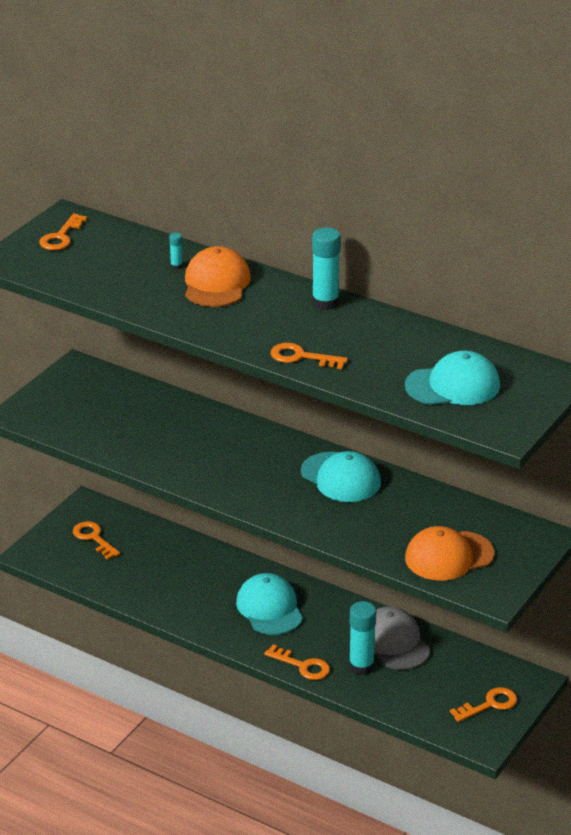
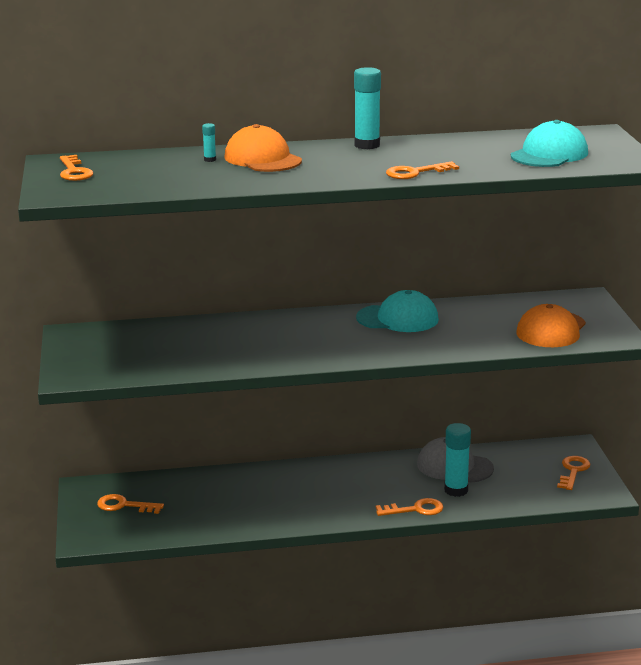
camera: 40 degrees left, 10 degrees down
(269, 608) = (335, 487): turquoise cap -> none

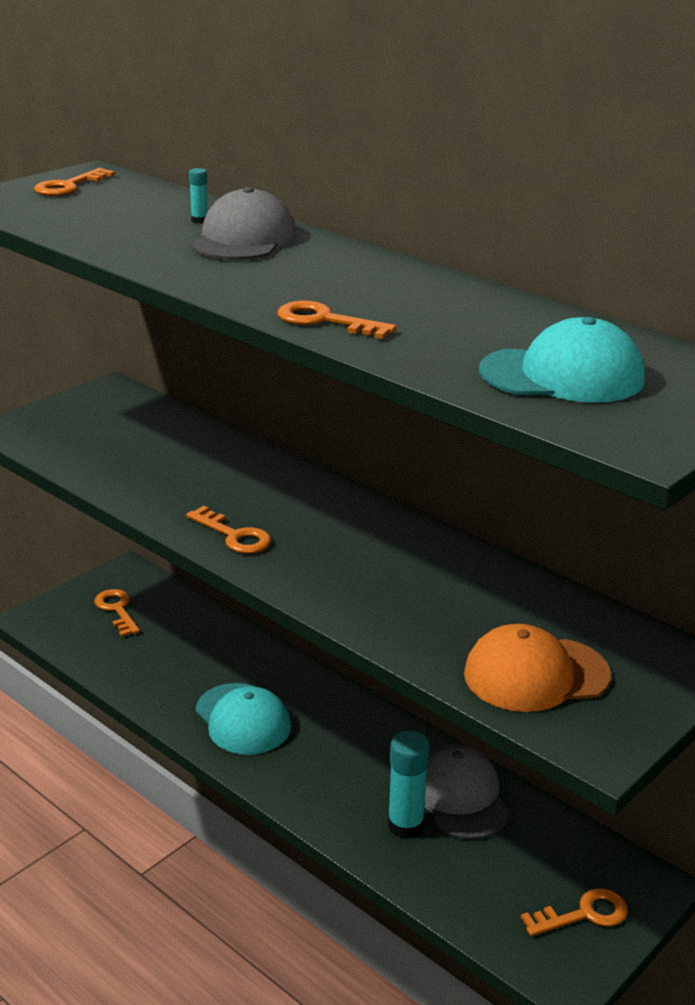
camera: 50 degrees right, 5 degrees up
(262, 159) = (244, 239): orange cap -> grey cap
(367, 145) = (391, 269): turquoise glue stick -> none
(397, 319) = (399, 546): turquoise cap -> turquoise cap (243, 719)
(415, 509) = (322, 812): orange key -> orange key (234, 535)

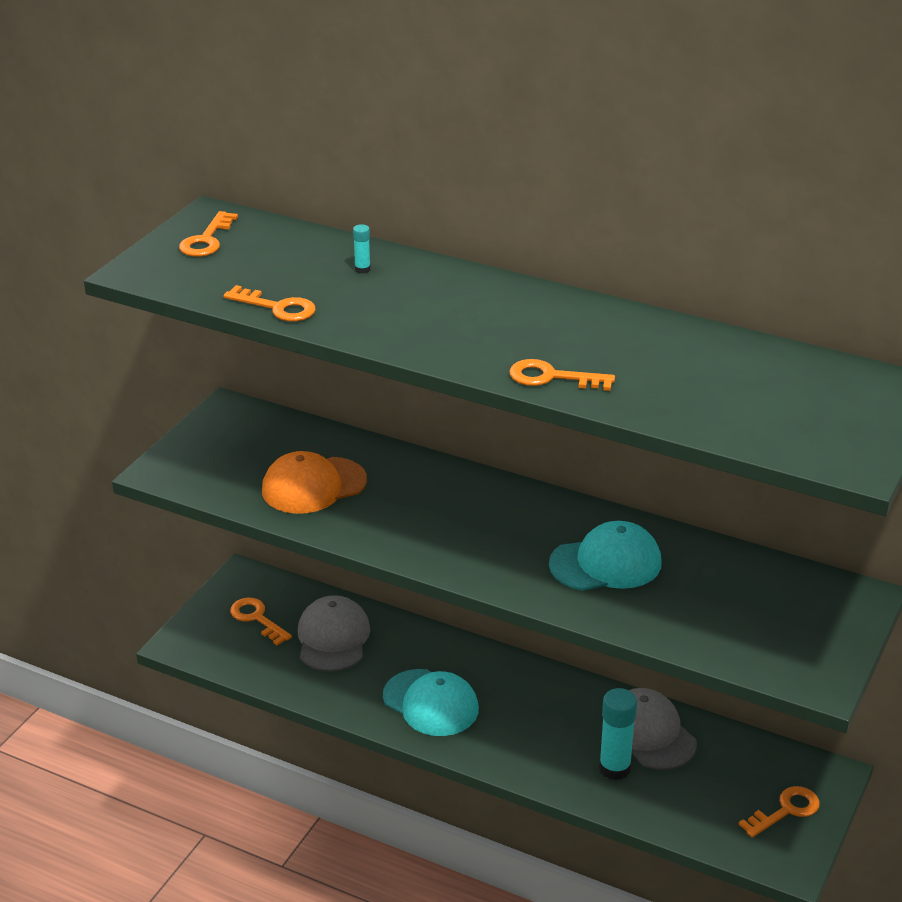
camera: 15 degrees left, 5 degrees up
(234, 535) = (439, 549): orange key -> orange key (277, 307)
(244, 239) = (418, 288): grey cap -> grey cap (333, 638)
(535, 674) = (747, 631): orange cap -> orange cap (313, 486)
(562, 375) = (764, 405): turquoise cap -> turquoise cap (606, 563)

